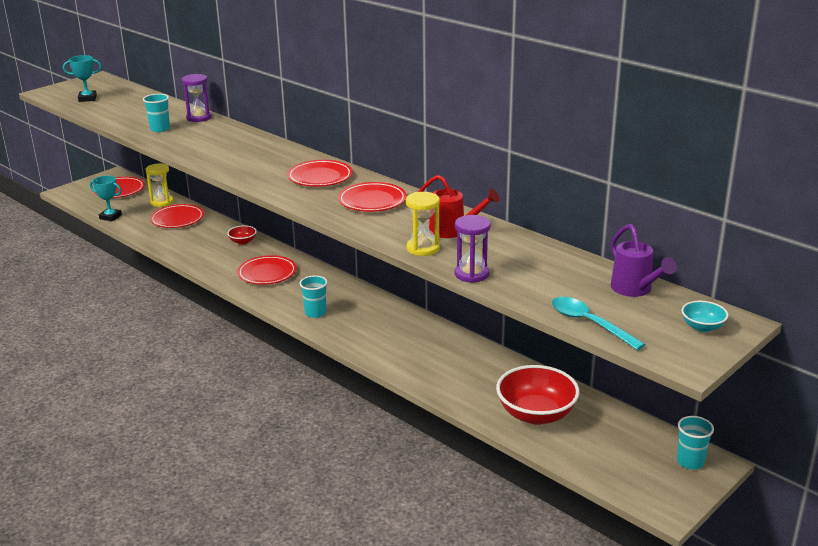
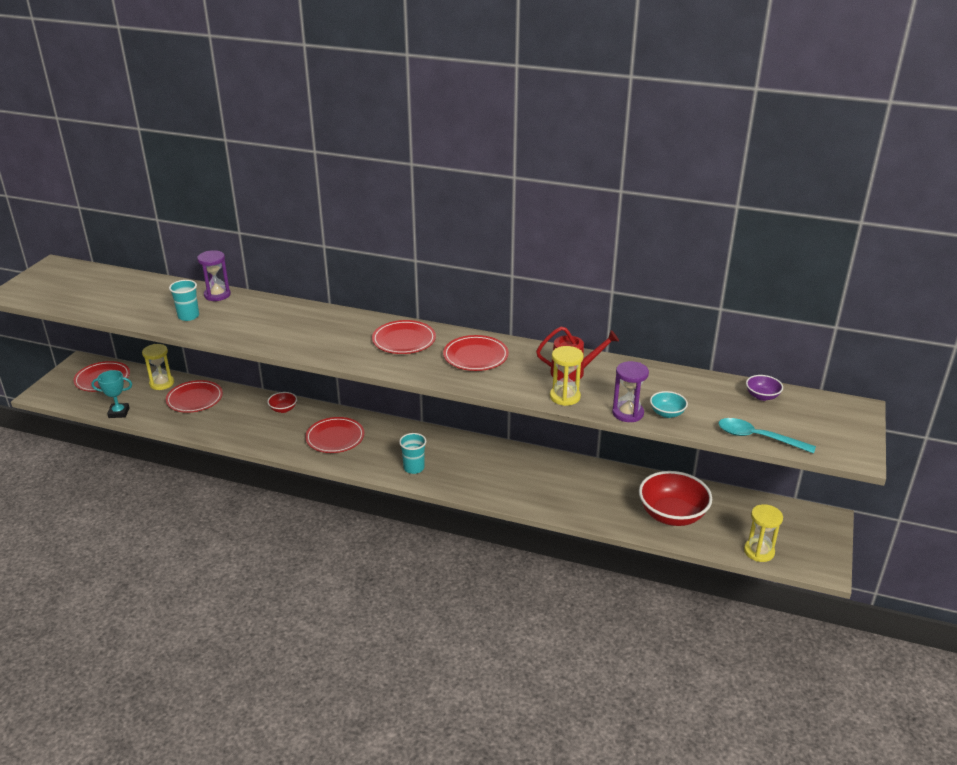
camera: 25 degrees left, 5 degrees up
(87, 98) = (69, 293): turquoise trophy -> none
(603, 472) = (759, 551): none -> yellow hourglass
(634, 289) = (762, 396): purple watering can -> purple bowl
(690, 462) = (811, 522): turquoise cup -> none
(702, 327) = (837, 419): turquoise bowl -> turquoise bowl (667, 413)

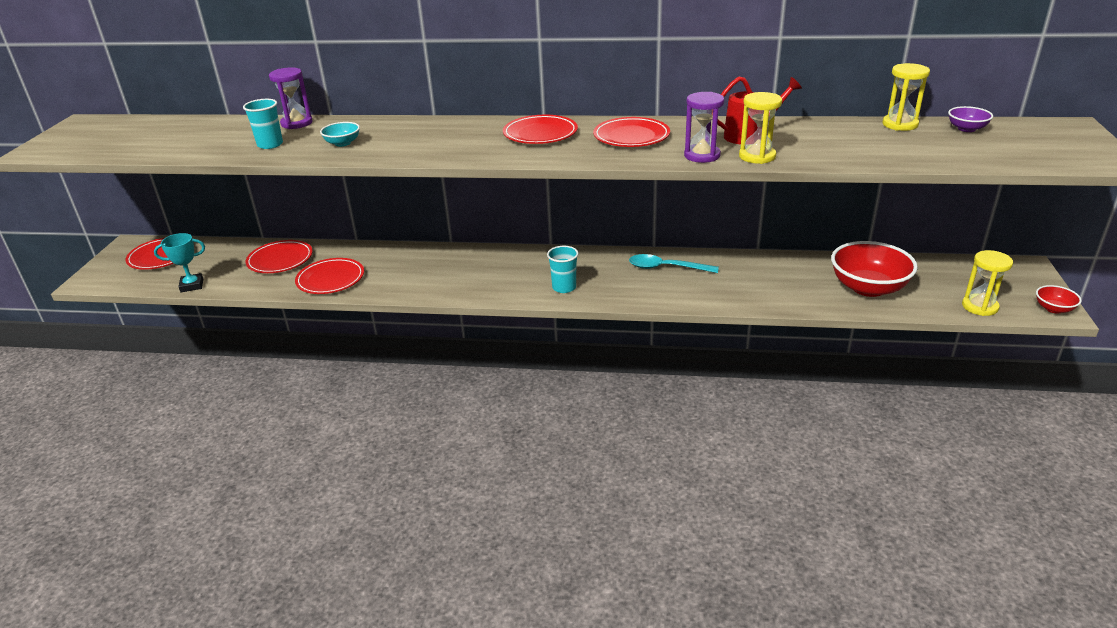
camera: 10 degrees left, 0 degrees up
(162, 383) = (235, 251): yellow hourglass -> yellow hourglass (900, 124)
(283, 409) = (389, 255): red bowl -> red bowl (1053, 309)
(335, 438) = (460, 273): red plate -> red plate (330, 279)
(627, 413) = (837, 160): purple hourglass -> purple hourglass (702, 155)
(667, 413) = (880, 155): turquoise bowl -> turquoise bowl (342, 143)
(758, 438) = (995, 162): turquoise spoon -> turquoise spoon (666, 268)

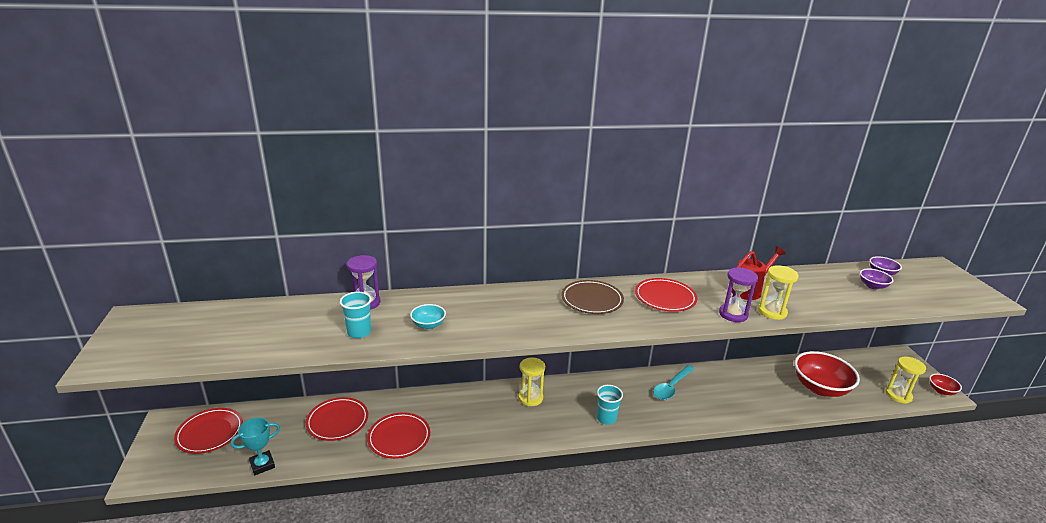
camera: 20 degrees left, 5 degrees down
(540, 134) = (592, 300): red plate -> brown plate
(666, 268) = (671, 387): turquoise spoon -> turquoise spoon turned 45 degrees counterclockwise
(900, 124) = (837, 271): yellow hourglass -> yellow hourglass (530, 398)
(935, 140) = (872, 286): none -> purple bowl

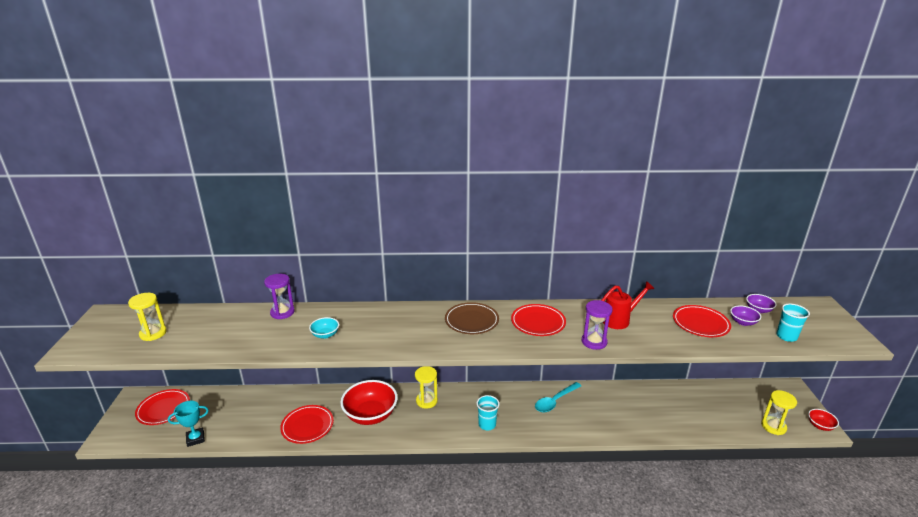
camera: 10 degrees right, 0 degrees up
(337, 421) = (263, 408): red plate -> red plate (700, 323)
(359, 332) = (268, 337): turquoise cup -> turquoise cup (786, 336)
(772, 312) = (632, 342): yellow hourglass -> yellow hourglass (153, 333)
(820, 388) = (697, 413): red bowl -> red bowl (370, 415)

